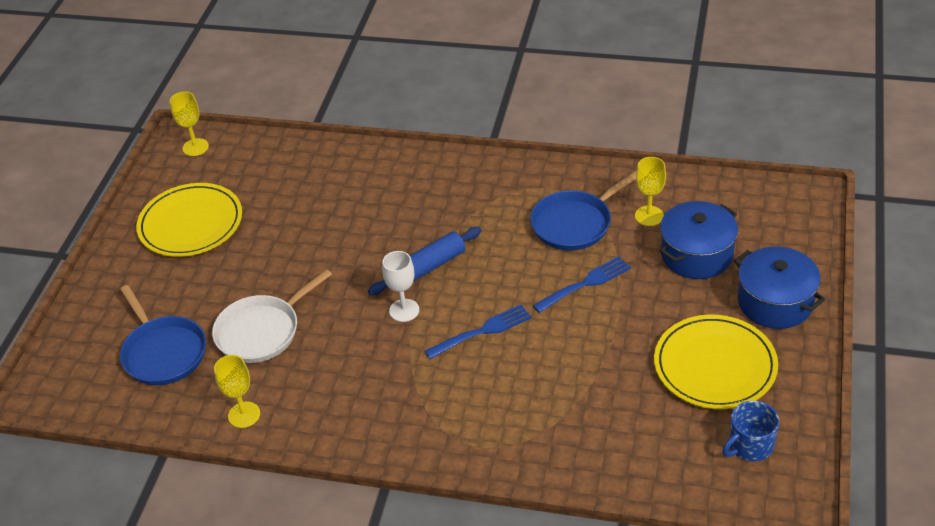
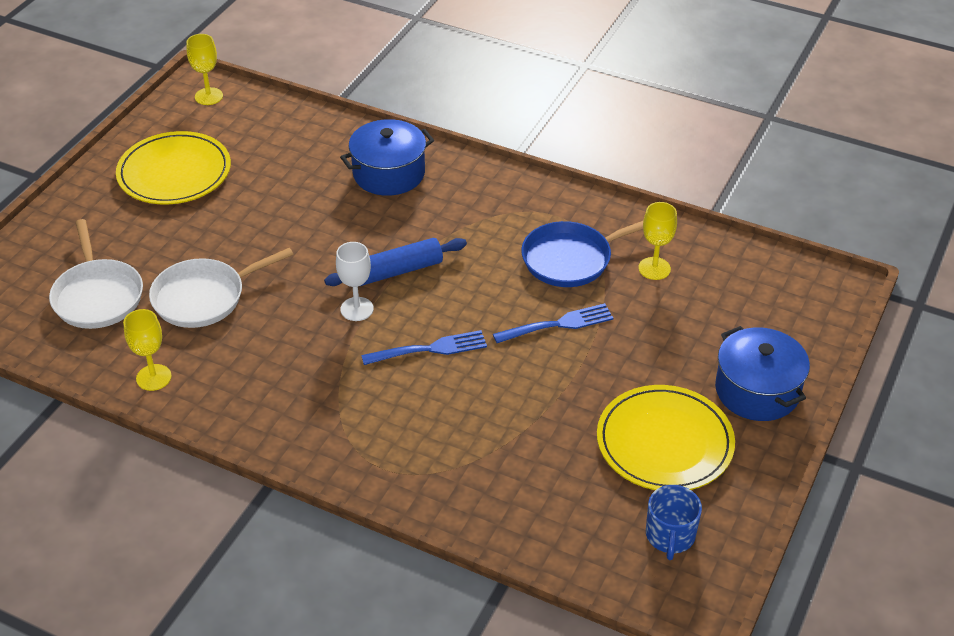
camera: 10 degrees right, 0 degrees up
(163, 352) = (97, 296): blue pan -> white pan
(696, 254) = (690, 321): blue pot -> blue pot (389, 173)
(750, 445) = (670, 536): blue mug -> blue mug turned 60 degrees counterclockwise

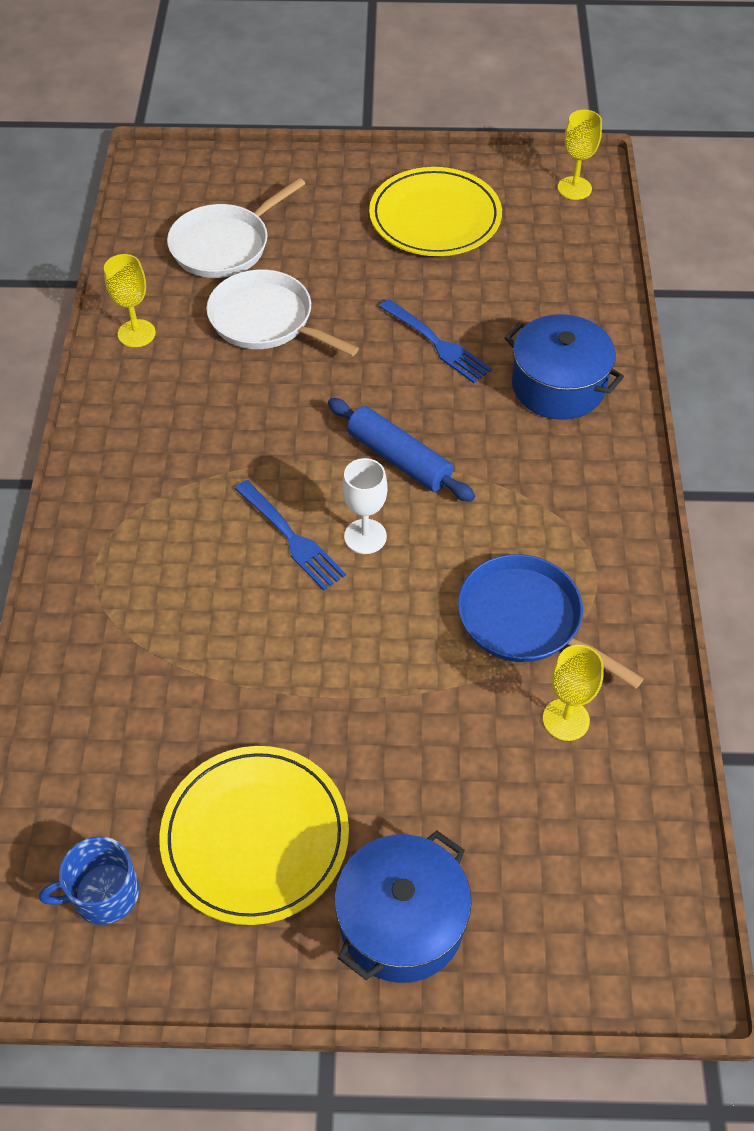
camera: 65 degrees right, 10 degrees up
(357, 309) = (318, 448): white goblet -> white goblet (365, 536)
(557, 325) = (399, 648): blue fork -> blue fork (436, 343)

